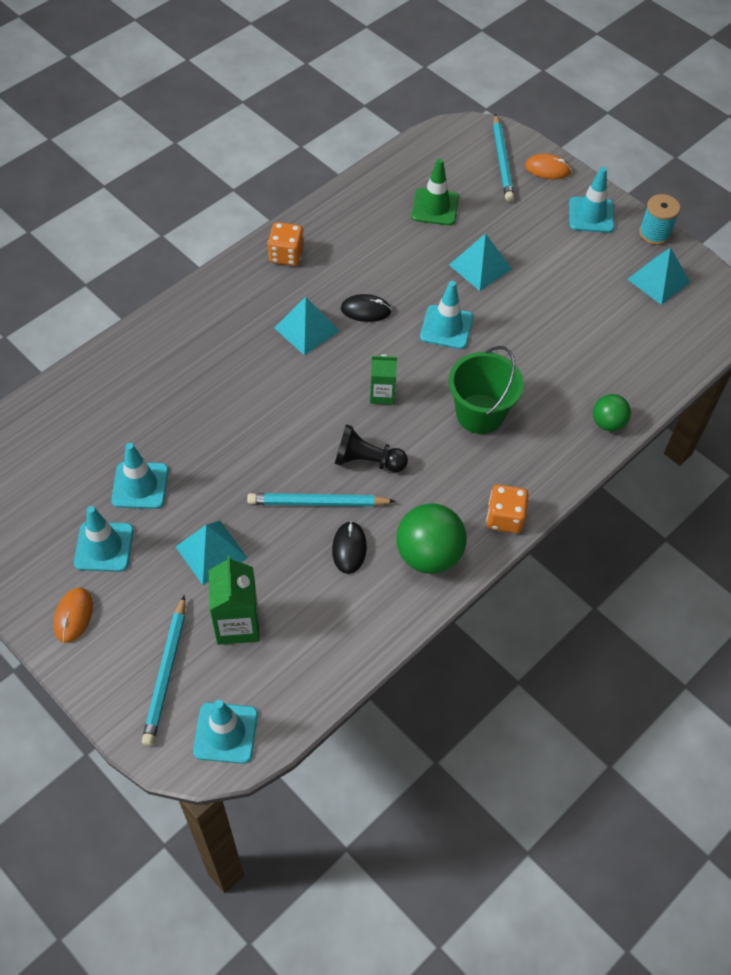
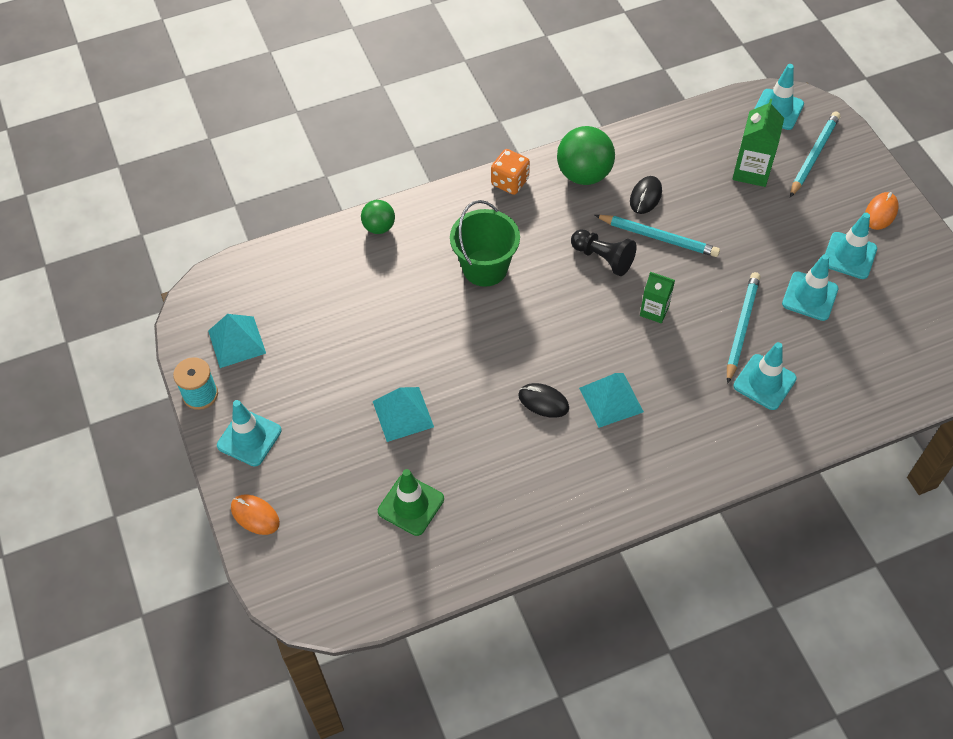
camera: 155 degrees left, 0 degrees up
(211, 552) = (759, 226): turquoise pyramid -> none
(286, 255) = (601, 495): orange dice -> none
(382, 394) = (564, 312): green carton -> green carton (654, 311)
(446, 327) = (472, 358): turquoise traffic cone -> turquoise traffic cone (764, 382)
(502, 161) = (299, 545): turquoise pencil -> turquoise pencil (741, 327)

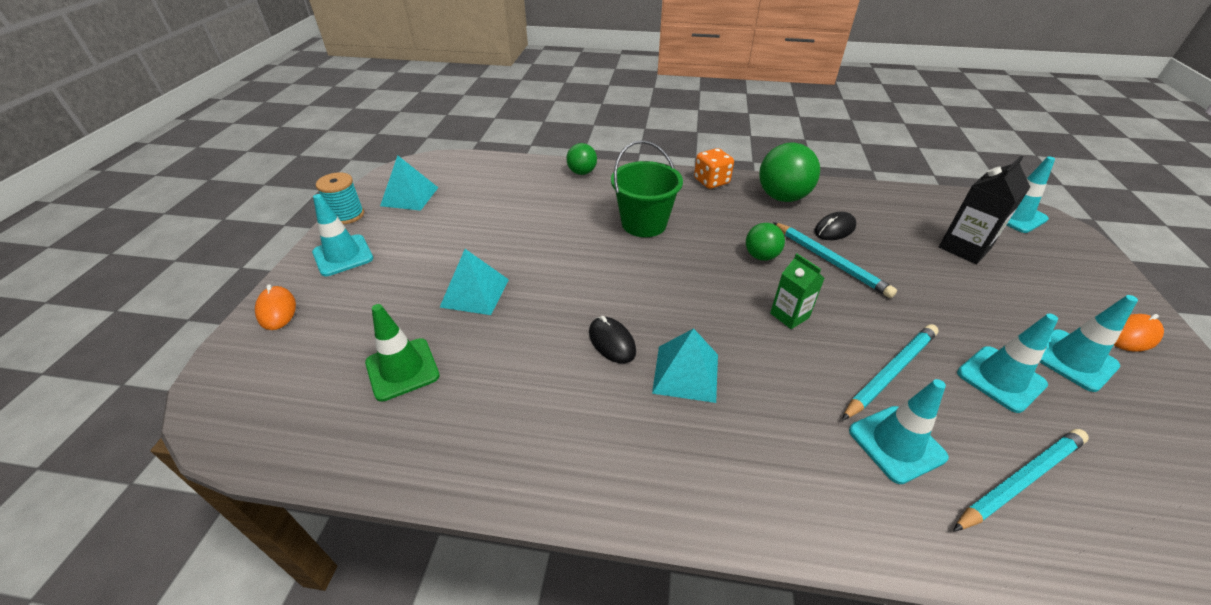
camera: 30 degrees right, 15 degrees down
(603, 258) = (761, 256): black pawn -> green ball
(751, 171) = (964, 248): green carton -> black carton
(813, 155) = (1047, 259): turquoise pencil -> turquoise pencil (1020, 480)

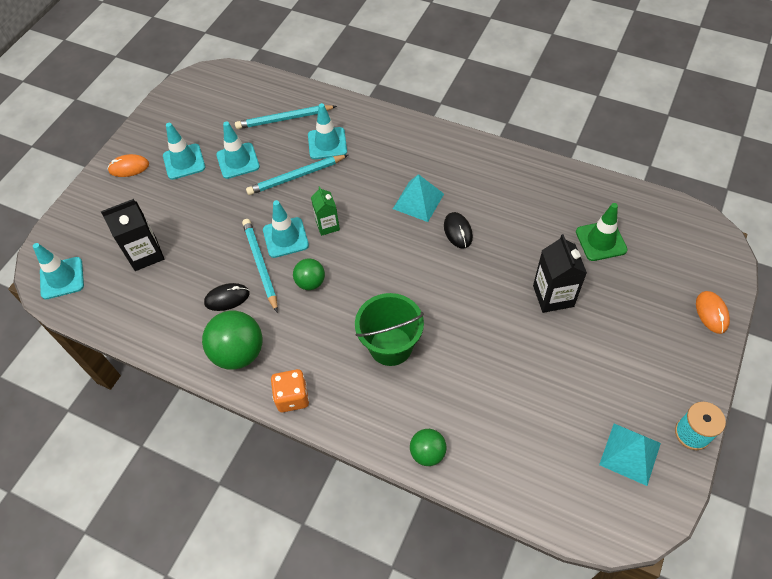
camera: 160 degrees left, 15 degrees up
(343, 255) = (677, 368): turquoise traffic cone -> turquoise traffic cone (285, 237)
(475, 293) = (553, 296): turquoise pyramid -> black carton

